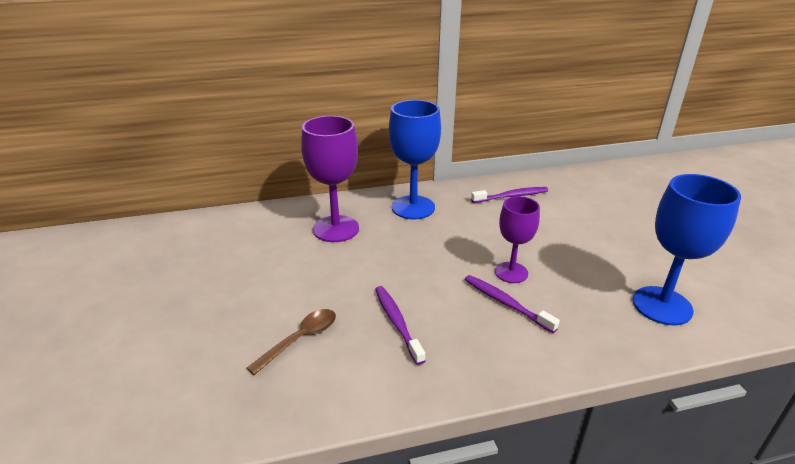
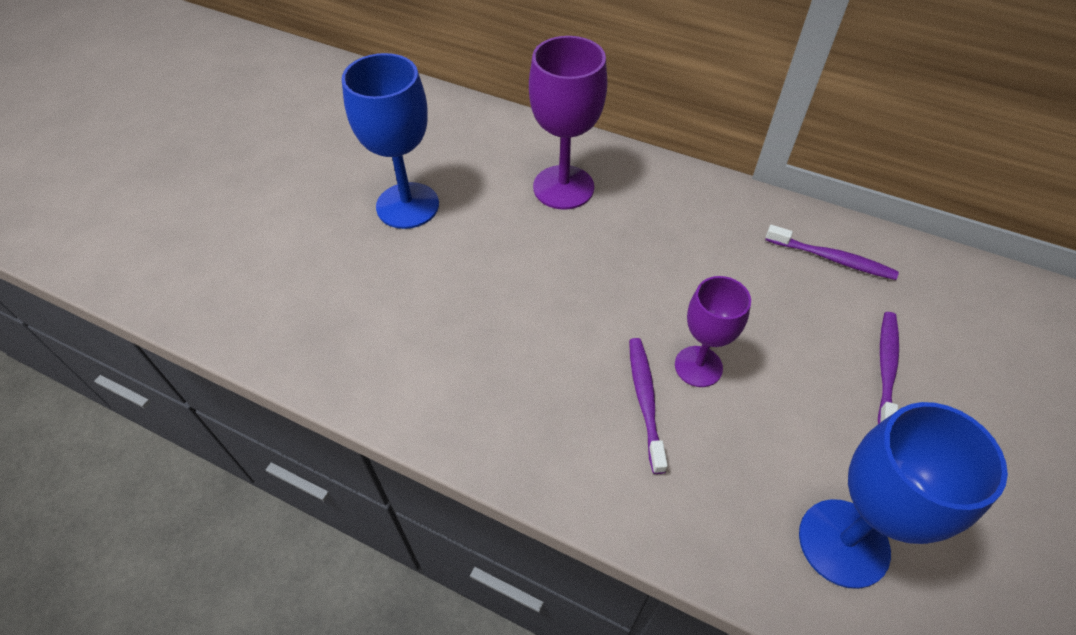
camera: 40 degrees right, 20 degrees up
(300, 339) = (404, 302): brown spoon -> none
(397, 322) = (506, 344): purple toothbrush -> purple toothbrush (886, 369)
(413, 207) = (681, 205): blue goblet -> blue goblet (407, 205)

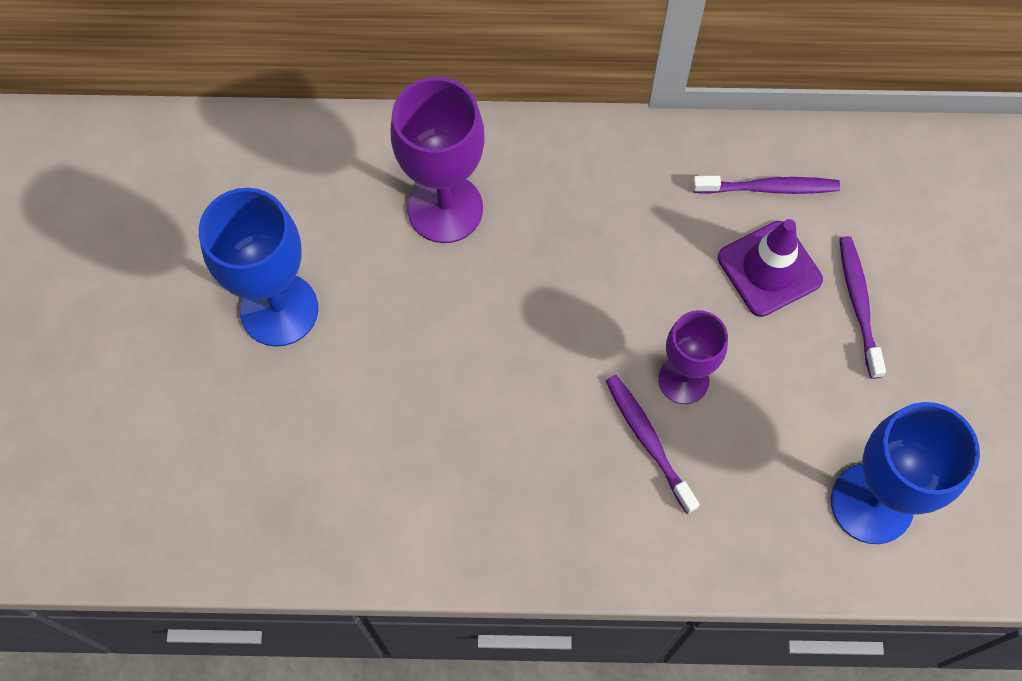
camera: 25 degrees left, 15 degrees up
(810, 314) = (769, 269): none -> purple traffic cone

